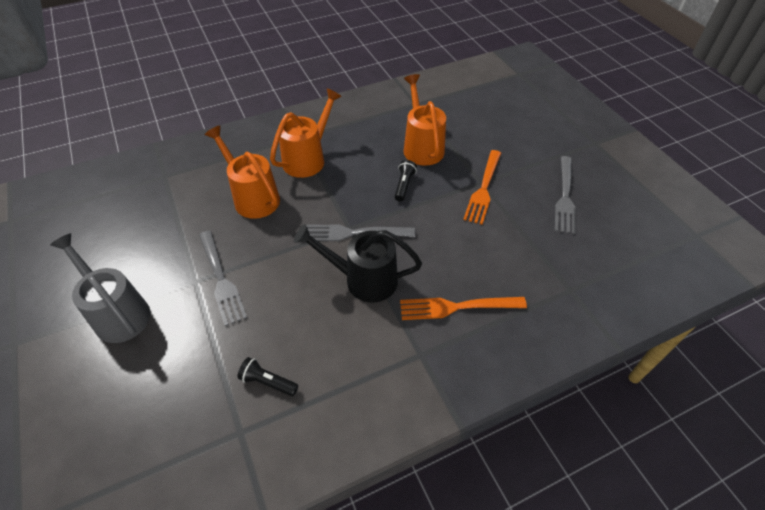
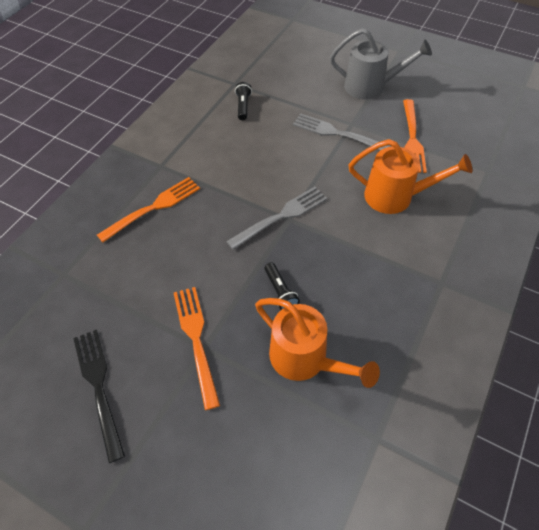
camera: 145 degrees right, 5 degrees up
(172, 232) = (412, 139): none -> orange fork
(268, 382) = (243, 106): black flashlight -> black flashlight turned 75 degrees counterclockwise
(308, 158) = (401, 263): orange watering can -> none
(363, 279) = (239, 187): black watering can -> none
(565, 197) = (99, 386): grey fork -> black fork

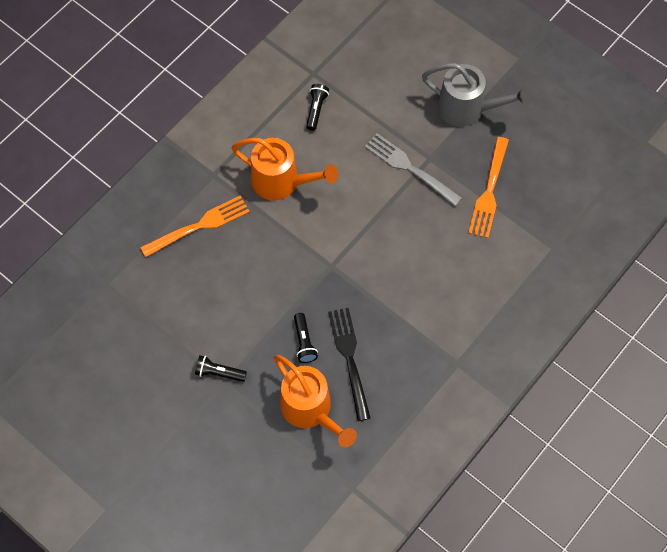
camera: 10 degrees right, 10 degrees up
(99, 386) = (130, 398): black fork -> black fork (349, 358)
(196, 339) = (219, 373): orange fork -> black flashlight
(281, 216) = (324, 261): grey fork -> none
(396, 196) = (446, 261): orange watering can -> orange watering can (282, 182)

